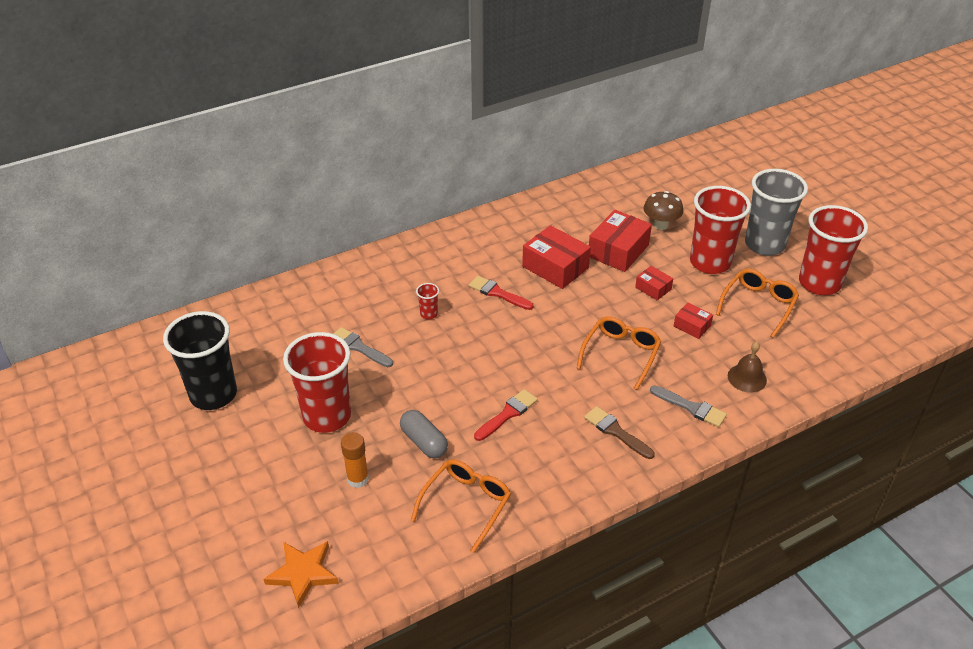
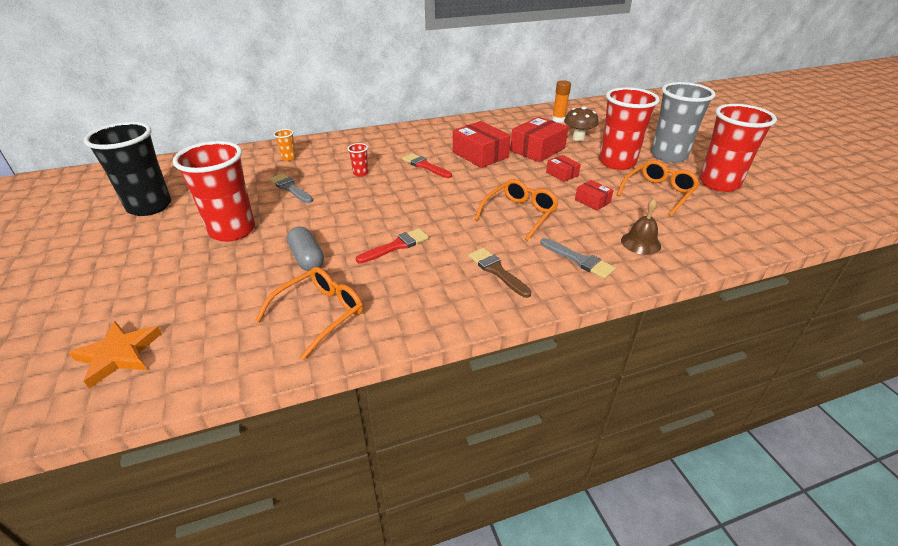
camera: 10 degrees right, 5 degrees down
(333, 299) = (289, 158): none -> orange cup
(358, 479) = (228, 280): orange glue stick -> orange glue stick (558, 120)

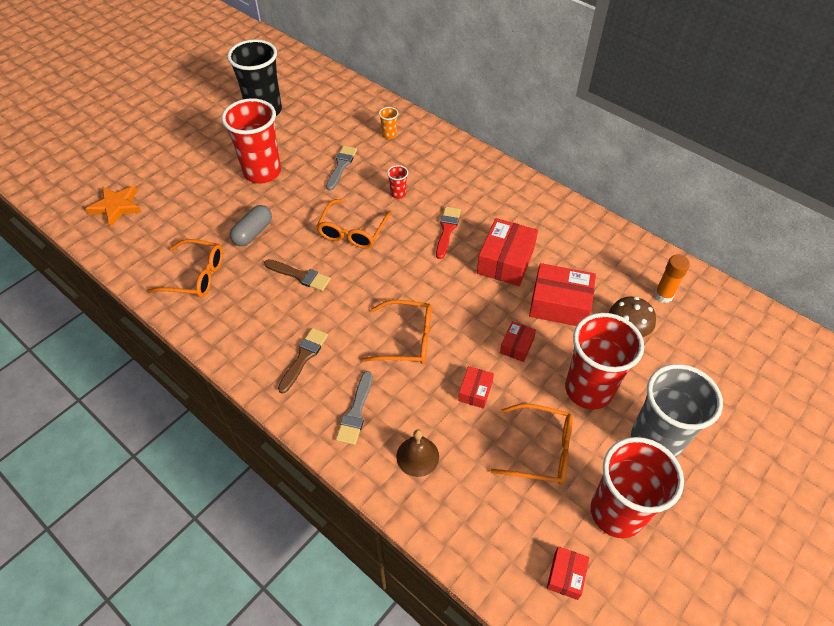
camera: 60 degrees right, 15 degrees up
(376, 205) = (352, 231): none -> orange glasses
(396, 246) = (300, 276): red brush -> brown brush
(764, 215) = (566, 575): none -> red box

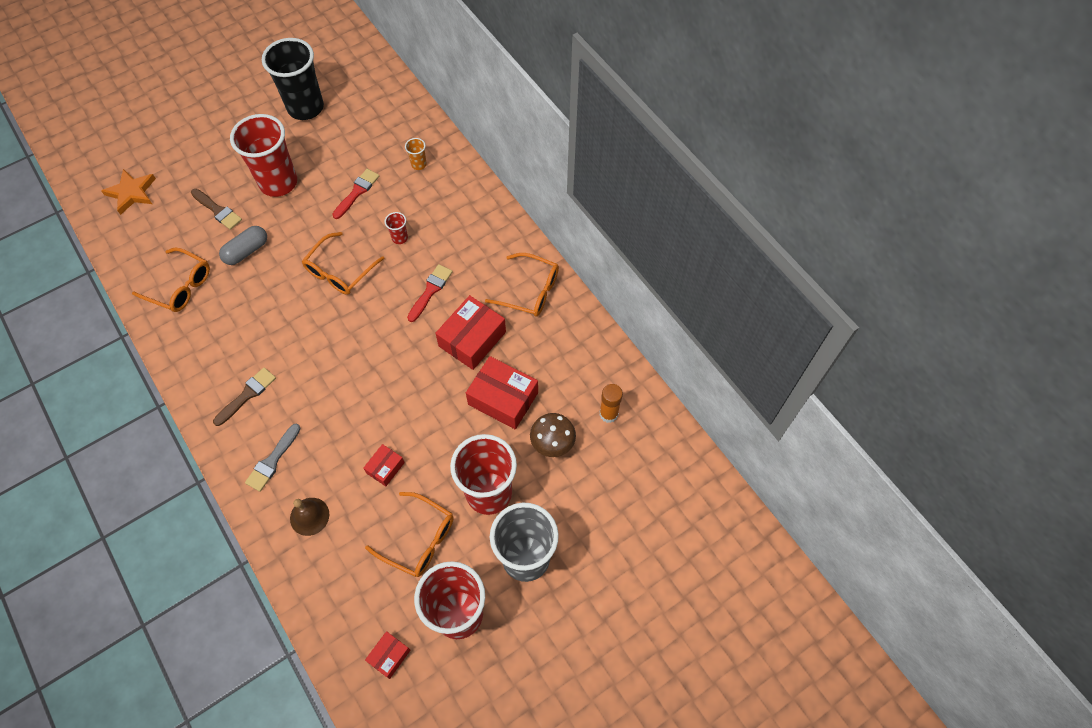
camera: 15 degrees right, 10 degrees up
(300, 276) = (273, 309): brown brush -> brown brush (218, 210)
(341, 166) = (357, 192): grey brush -> red brush
(407, 339) = (345, 400): orange glasses -> orange glasses (530, 291)
(516, 346) = (443, 432): red box -> none

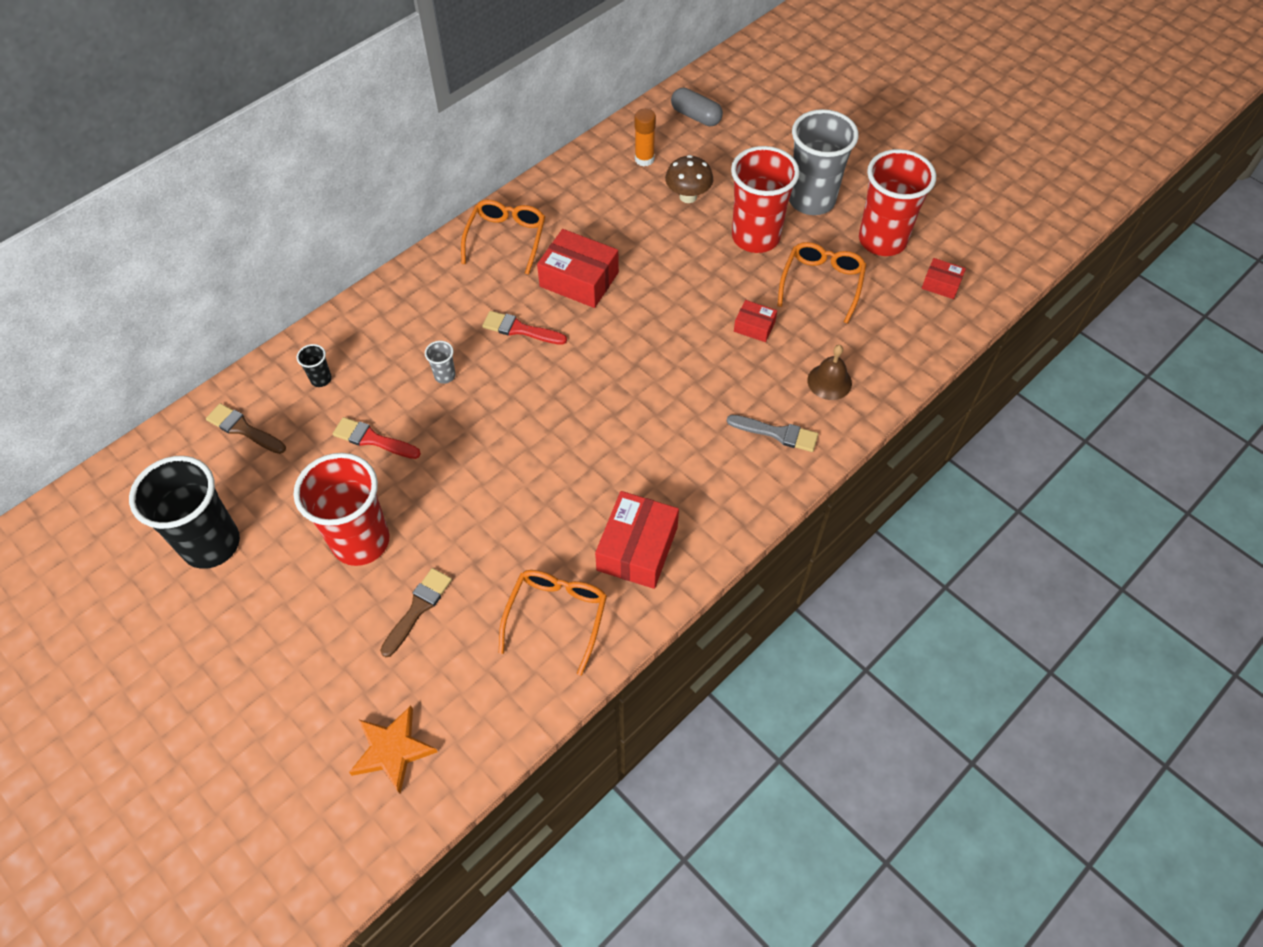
camera: 100 degrees left, 5 degrees down
(246, 251) = (486, 548): grey capsule -> grey capsule (696, 116)
(247, 395) = (701, 483): brown brush -> brown brush (243, 429)
(339, 271) = (505, 429): orange glasses -> none
(400, 238) = (445, 376): red cup -> grey cup
(419, 164) = (321, 379): orange cup -> black cup
(503, 398) = (647, 242): red box -> red box (637, 548)

